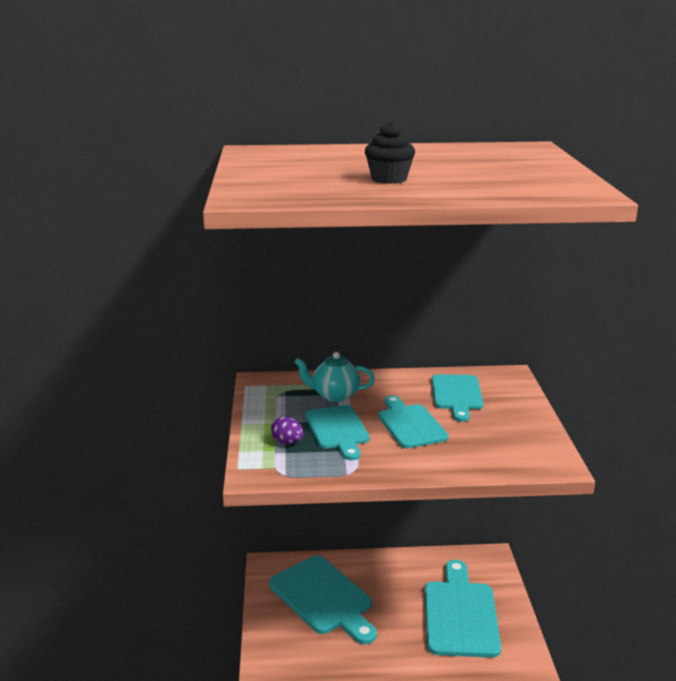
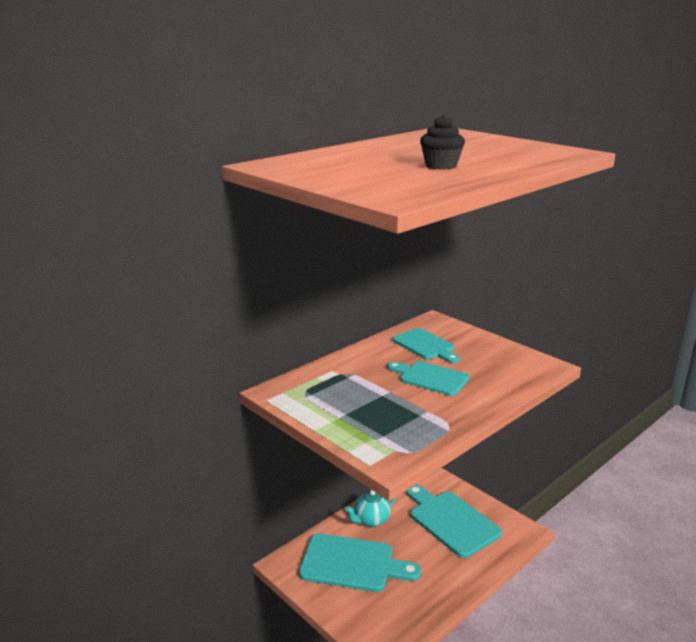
camera: 40 degrees left, 0 degrees up
(287, 442) = (372, 428): purple egg -> none
(334, 395) = (347, 379): turquoise teapot -> turquoise teapot (371, 520)
(338, 430) = (391, 403): turquoise cutting board -> none

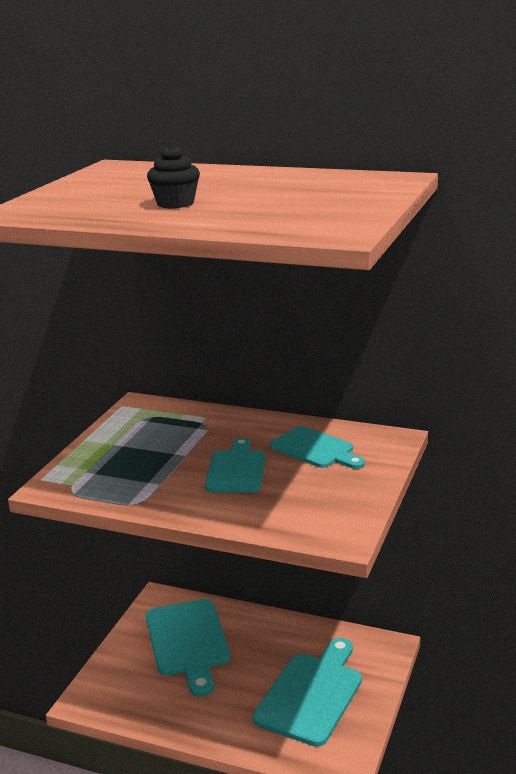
camera: 65 degrees right, 0 degrees up
(371, 520) = (264, 632): turquoise teapot -> none
(425, 345) = (315, 449): turquoise cutting board -> turquoise cutting board turned 75 degrees counterclockwise

